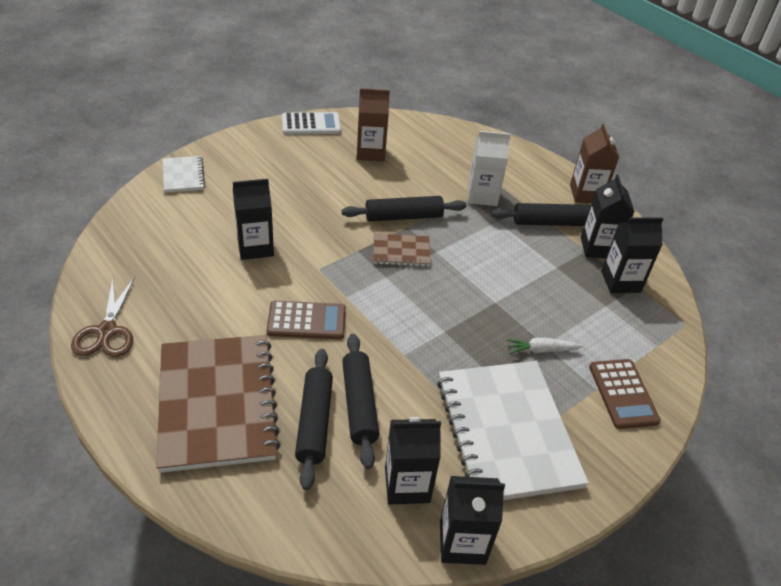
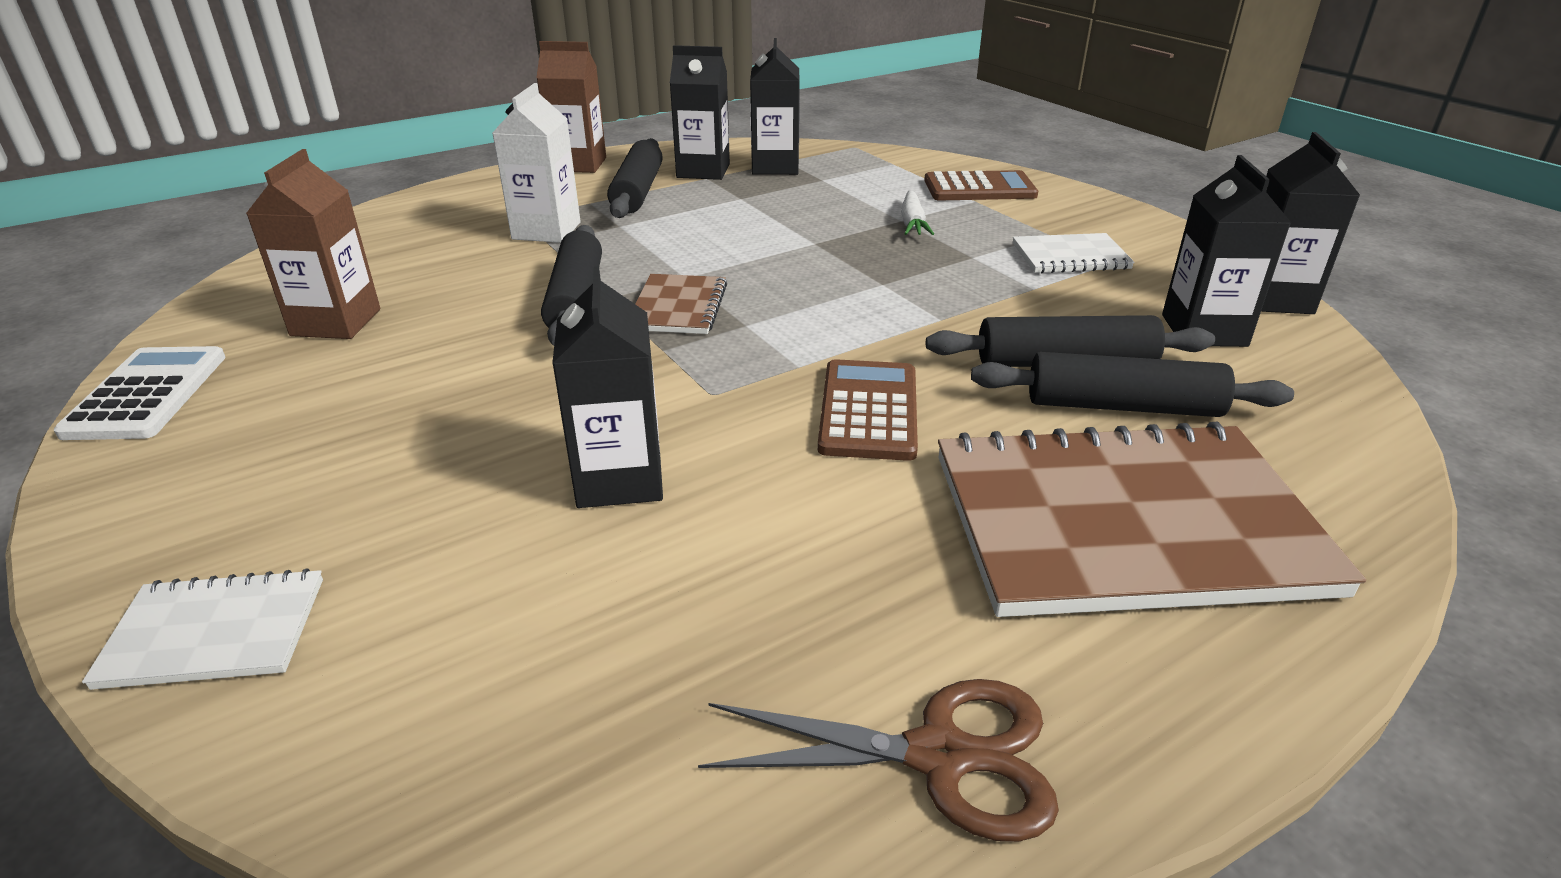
camera: 80 degrees left, 10 degrees down
(507, 431) = (1070, 256): white notebook -> white notebook, size x0.47

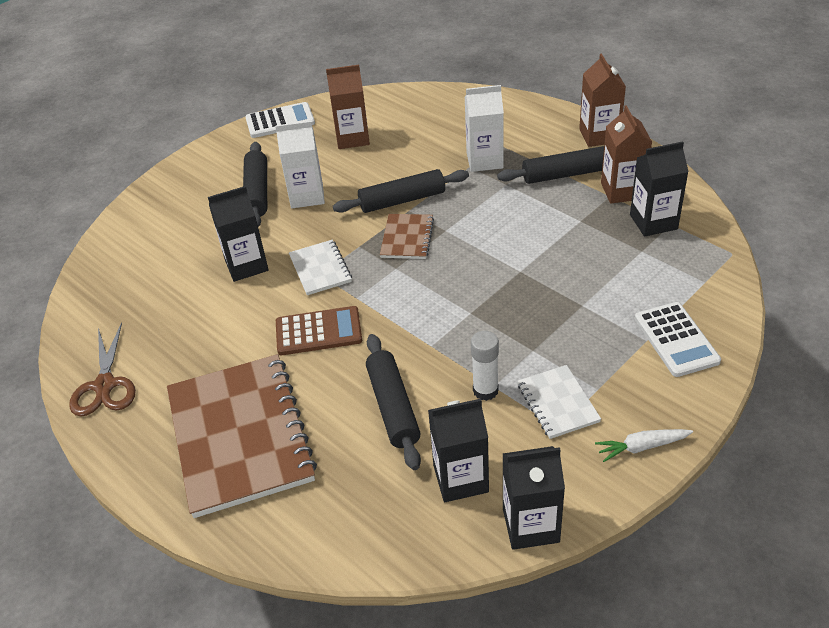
camera: 80 degrees right, 10 degrees up
(214, 632) = (151, 204): white notebook -> white notebook (320, 269)
(460, 386) = (307, 196): none -> white carton
(678, 307) = (407, 238): brown notebook -> brown notebook turned 75 degrees counterclockwise
(703, 171) = (622, 191): black carton -> brown carton
(912, 223) = (579, 311): white carrot -> white carrot (642, 447)
(979, 188) = (676, 339): brown calculator -> white calculator
(1041, 294) = (485, 390): none -> white glue stick
(1122, 406) = (348, 434): black rolling pin -> black rolling pin (257, 192)

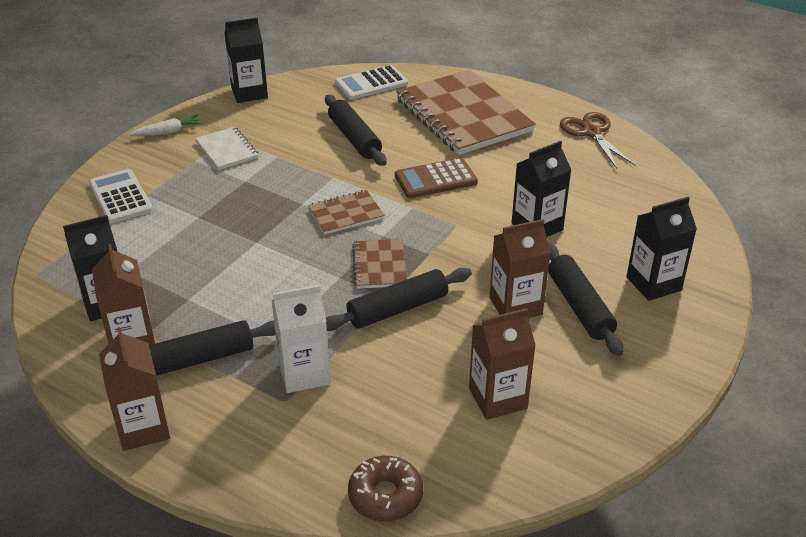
camera: 165 degrees right, 5 degrees down
(280, 121) = (622, 424): white calculator -> white calculator (371, 83)
(307, 196) = (515, 306): white carton -> brown carton
(320, 269) = (459, 229): white notebook -> none
(426, 295) = (346, 214): none -> brown notebook
(442, 96) = (385, 495): none -> brown donut
(460, 478) = (297, 108): black carton -> black carton (653, 284)
(485, 390) = (284, 153): white glue stick -> none

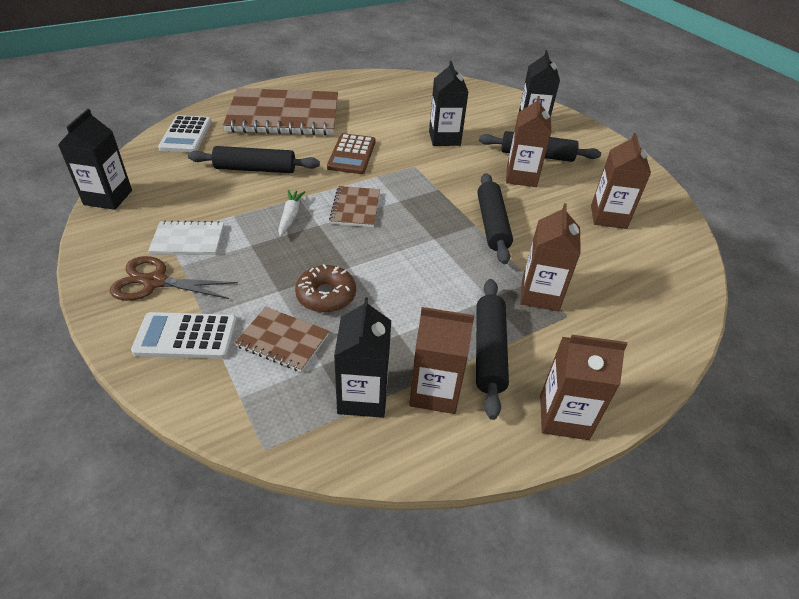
camera: 65 degrees left, 5 degrees up
(168, 132) = (106, 268): white carrot -> white carrot (290, 216)
(304, 373) = (540, 295): white carton -> brown carton
(379, 265) = (435, 215): brown notebook -> brown notebook (283, 340)
(385, 495) = (685, 297): brown donut -> brown donut (326, 295)
(591, 133) = (361, 83): brown scissors -> brown scissors (155, 282)

